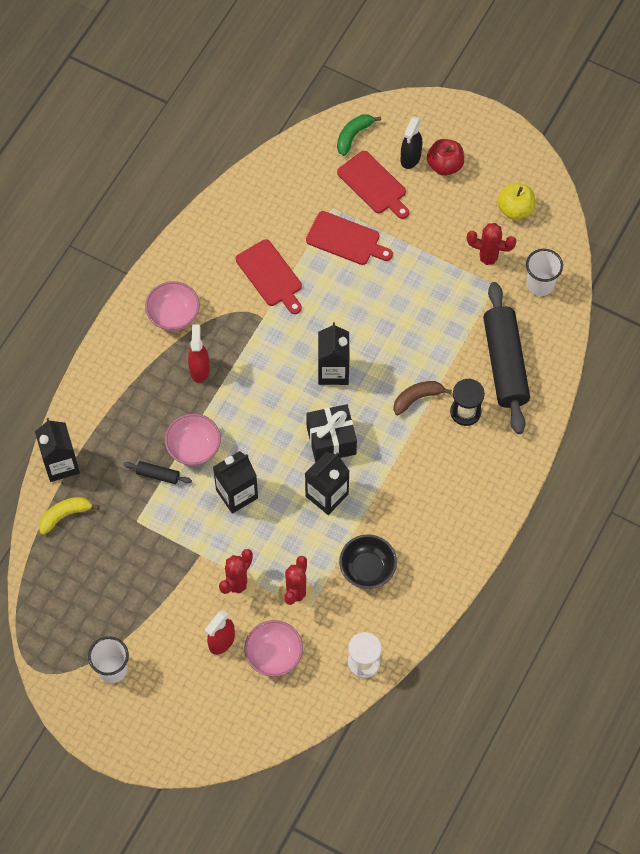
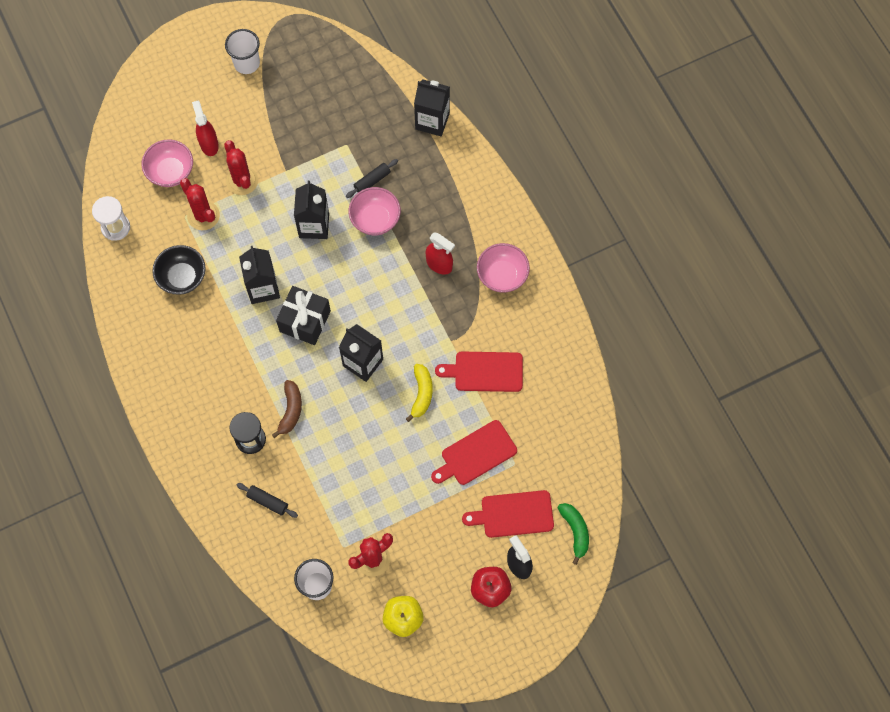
camera: 125 degrees right, 5 degrees up
(65, 515) = (388, 100): yellow banana -> yellow banana (421, 394)
(505, 364) = (267, 501): black rolling pin -> black rolling pin, size x0.41

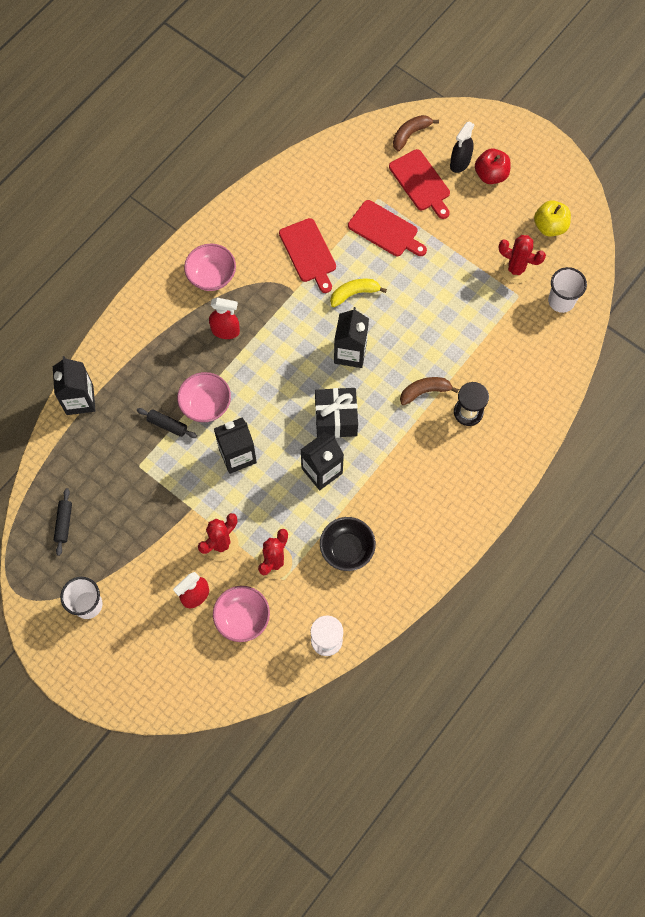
camera: 115 degrees left, 0 degrees up
(267, 501) = (514, 372): black rolling pin -> black rolling pin (64, 523)
(439, 264) = (225, 331): red spray bottle -> red spray bottle turned 90 degrees clockwise
(575, 531) = (410, 134): green banana -> brown banana

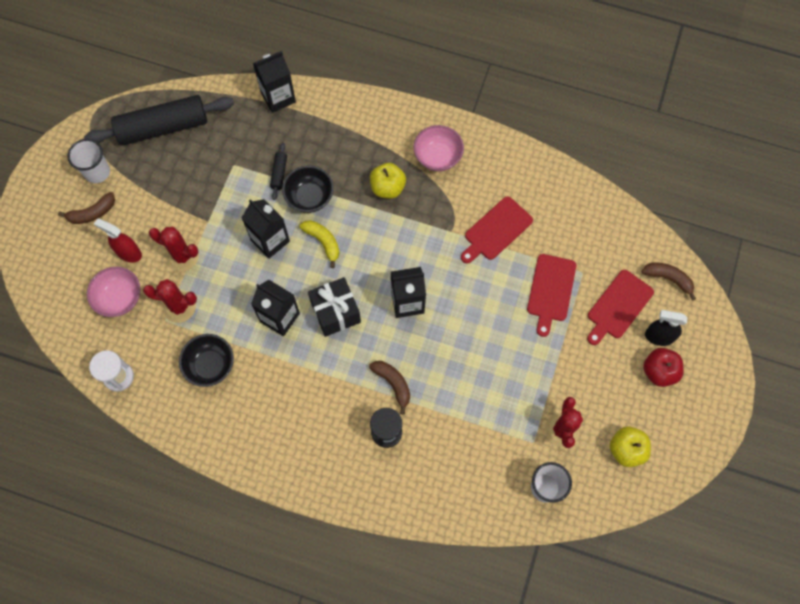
camera: 70 degrees right, 0 degrees up
(64, 523) = (163, 127): black rolling pin -> black rolling pin, size x2.41
(134, 621) = (92, 213): none -> brown banana
(206, 405) = (309, 197): pink bowl -> black bowl
(225, 331) = (387, 188): red spray bottle -> yellow apple
(354, 294) = (470, 285): yellow banana -> yellow banana (323, 242)

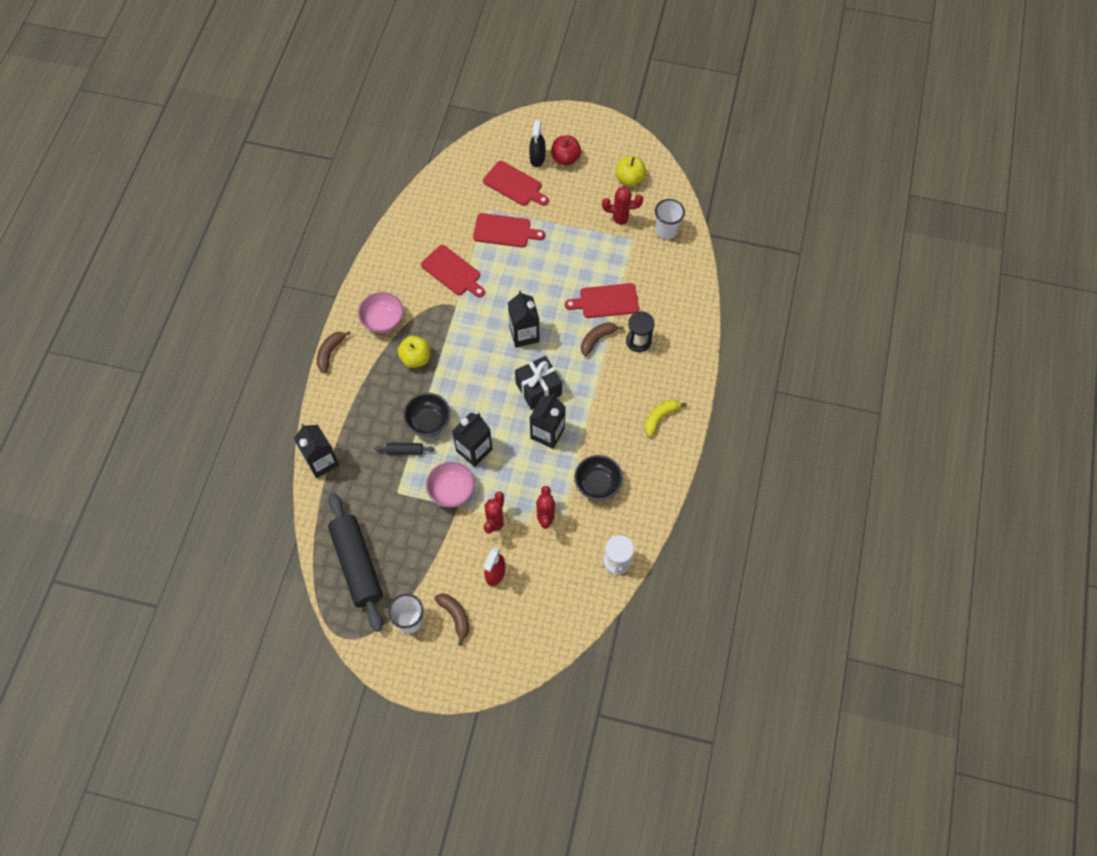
camera: 95 degrees left, 5 degrees down
(119, 298) = (541, 574): pink bowl -> pink bowl (451, 491)
(323, 242) = (472, 406): yellow banana -> yellow banana (660, 418)
(444, 399) = (606, 301): none -> red cutting board
(668, 279) = (488, 152): brown banana -> brown banana (330, 353)

